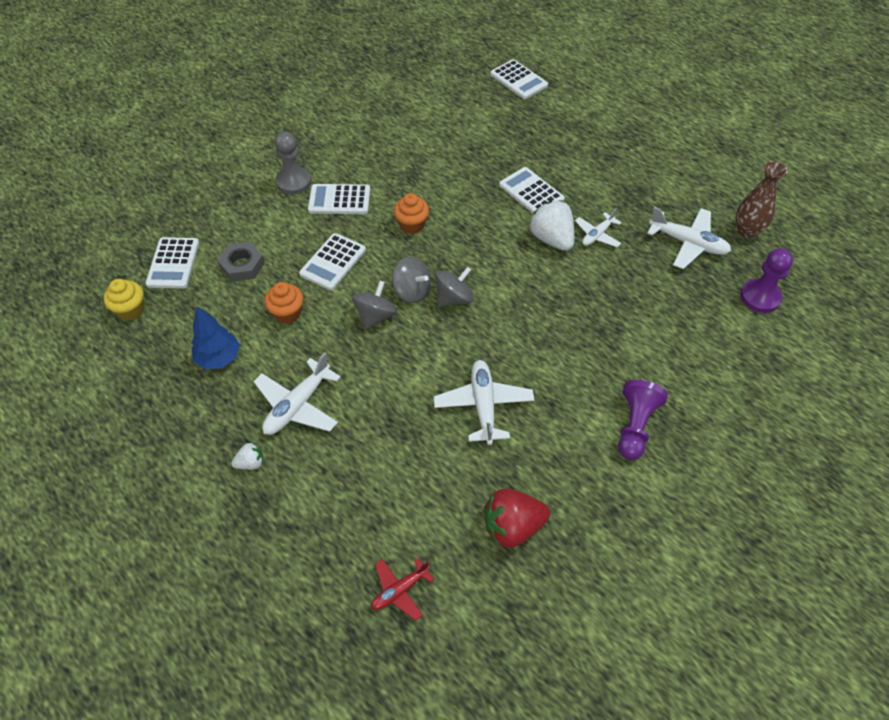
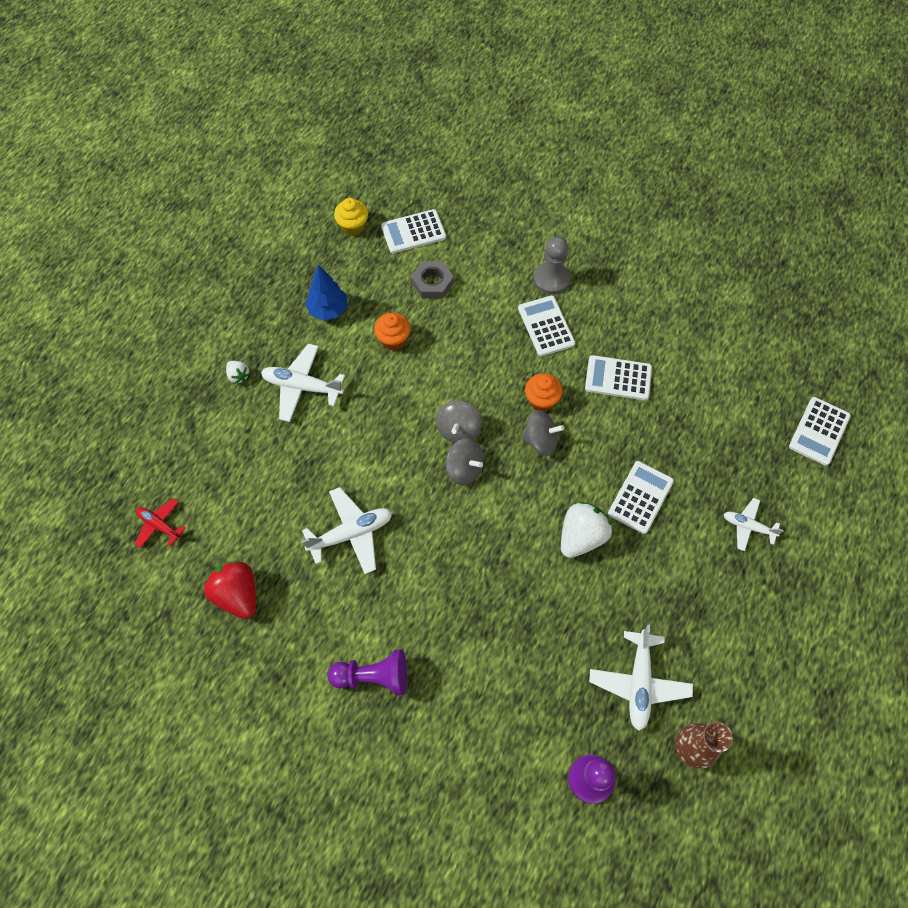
camera: 70 degrees right, 10 degrees up
(333, 262) = (466, 351): white calculator -> white calculator (618, 378)
(375, 316) = (417, 410): grey spinning top -> grey spinning top (540, 440)
(597, 235) = (608, 581): white plane -> white plane (748, 526)

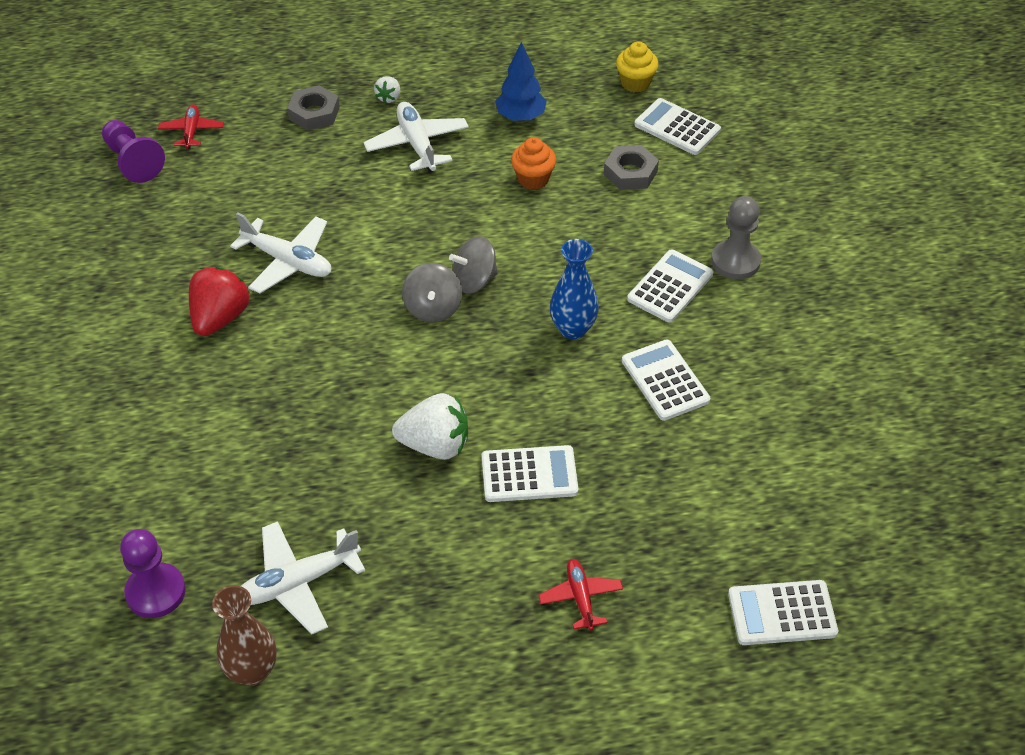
camera: 55 degrees right, 15 degrees down
(212, 432) = (314, 113): none -> grey nut
(237, 594) = (162, 217): red strawberry -> red strawberry (220, 318)
(373, 676) = (148, 356): purple pawn -> purple pawn (133, 161)
(540, 440) = (522, 353): grey spinning top -> none
(541, 400) = (573, 329): orange cupcake -> blue vase
(748, 526) = (580, 598): white plane -> red plane

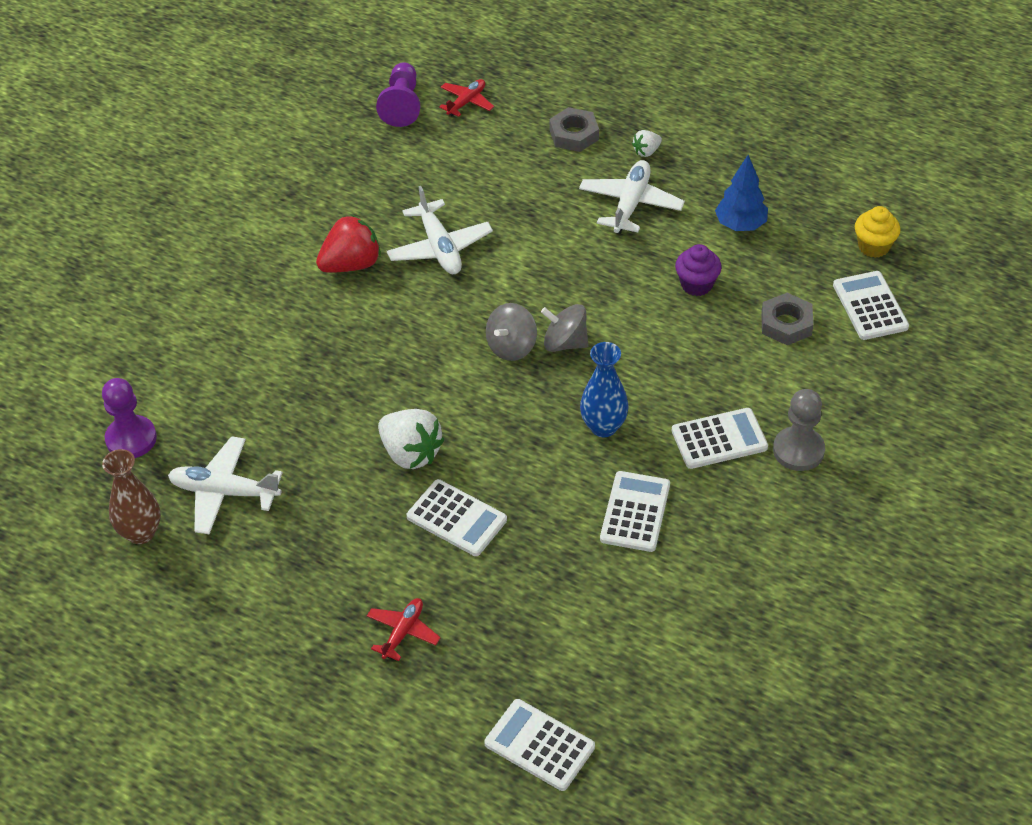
camera: 40 degrees right, 0 degrees up
(533, 179) = (696, 284): orange cupcake -> purple cupcake

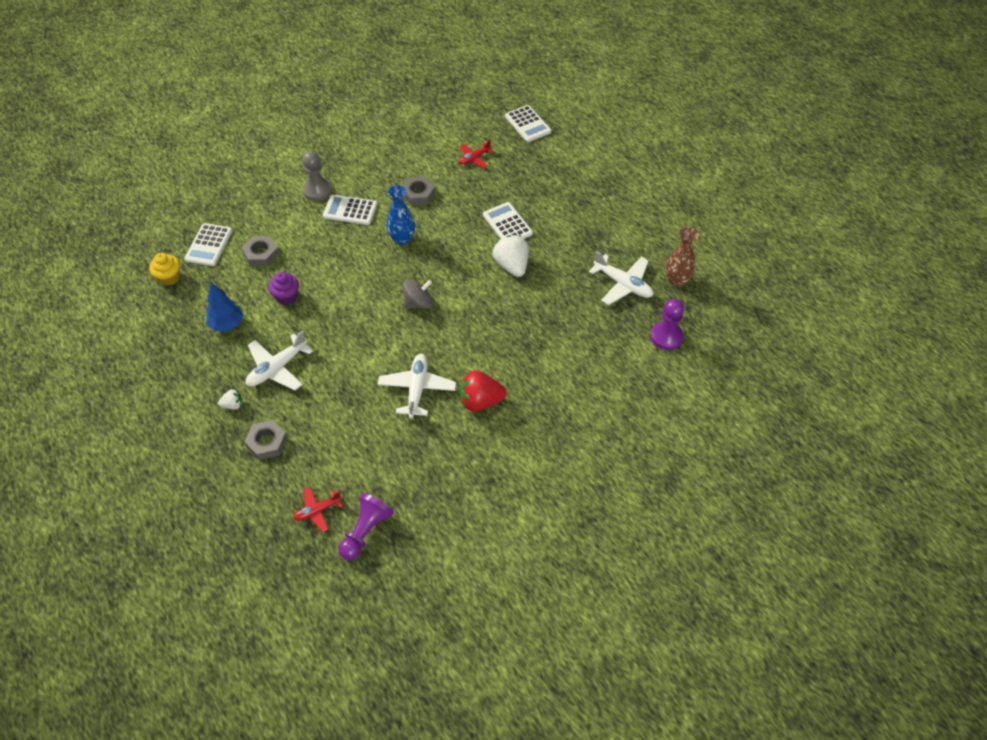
camera: 155 degrees left, 5 degrees up
(403, 632) = (562, 185): red plane -> red plane (474, 158)
(565, 343) = (387, 293): grey spinning top -> none
(635, 512) = (418, 194): white calculator -> grey nut

